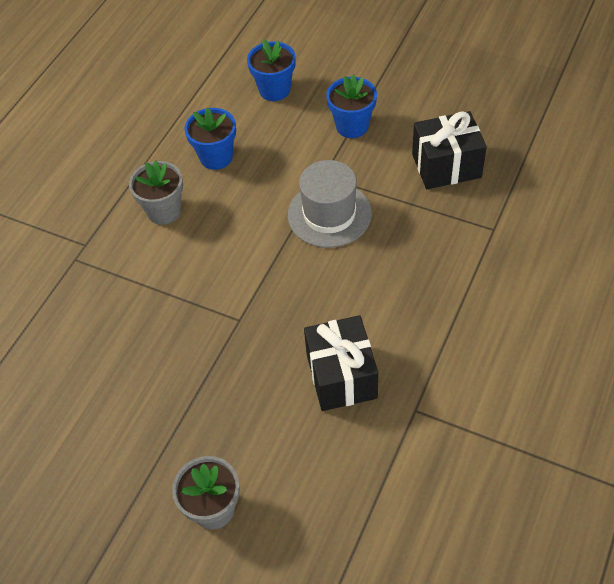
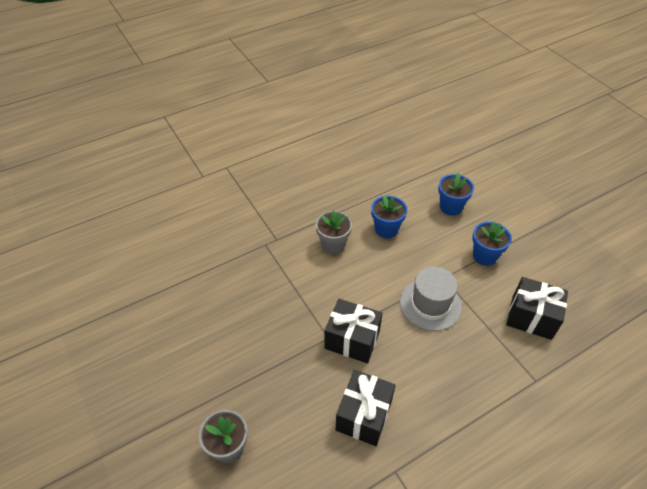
camera: 30 degrees right, 5 degrees down
(269, 305) = (352, 340): none -> black gift

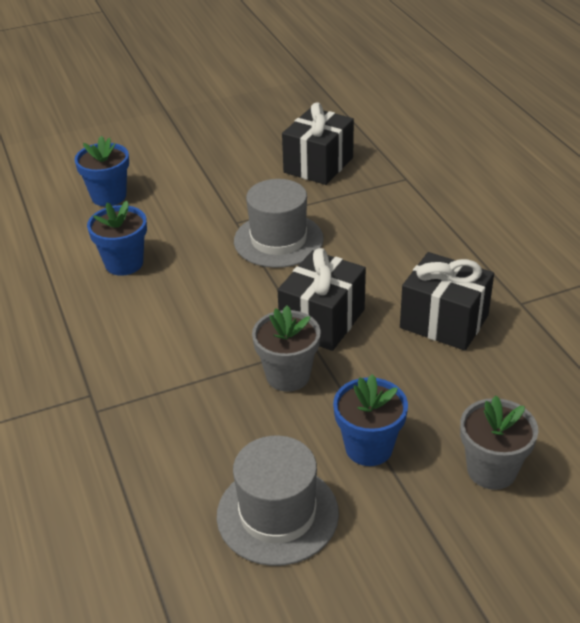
camera: 80 degrees left, 10 degrees down
(197, 336) = (277, 514): none -> grey hat
(333, 245) = (132, 324): grey flower pot -> grey flower pot (288, 376)
(484, 256) = (211, 182): blue flower pot -> blue flower pot (369, 447)

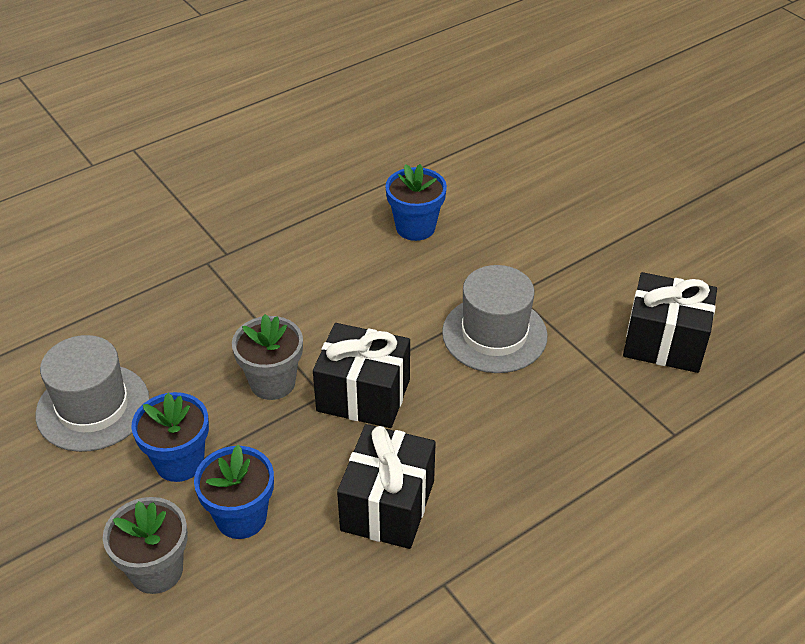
camera: 75 degrees right, 5 degrees up
(108, 196) = (524, 188): blue flower pot -> blue flower pot (241, 517)

